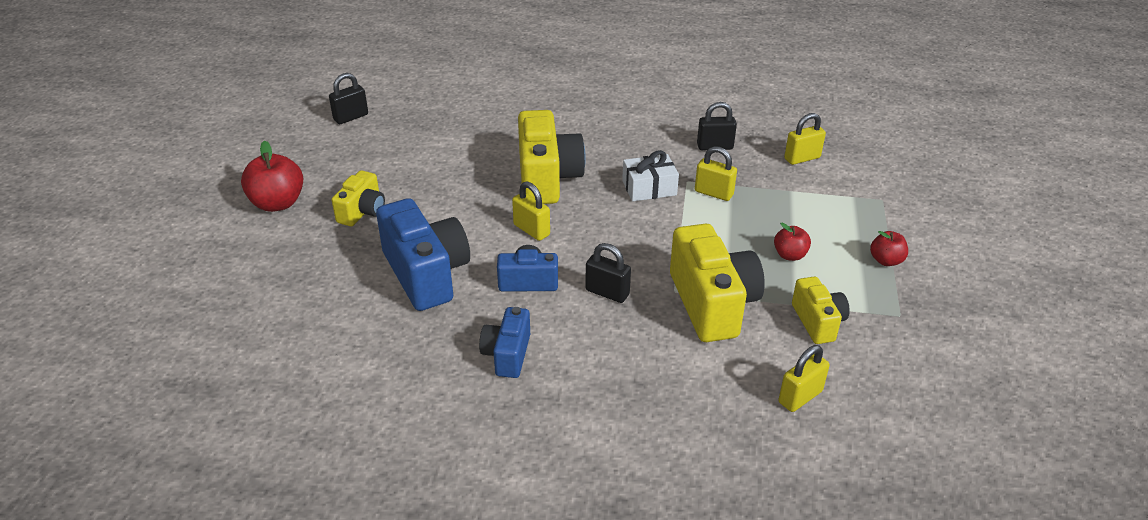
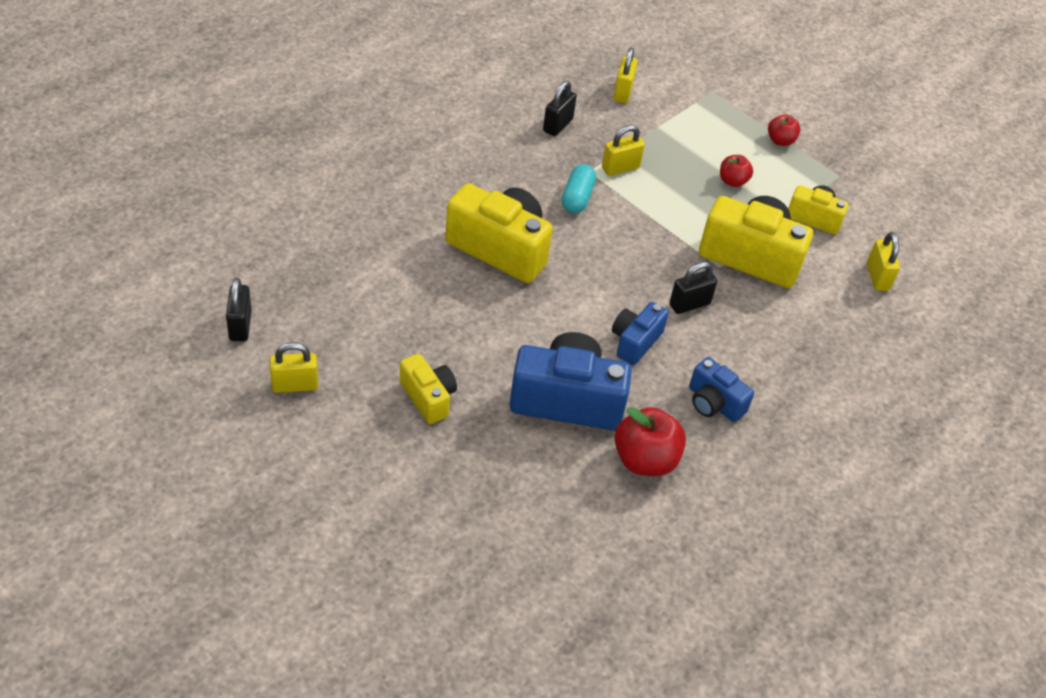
camera: 60 degrees left, 10 degrees up
(278, 203) = (349, 454): red apple -> red apple (645, 460)
(531, 230) = (567, 301): yellow padlock -> yellow padlock (295, 385)
(649, 188) = (577, 198): white gift -> turquoise capsule

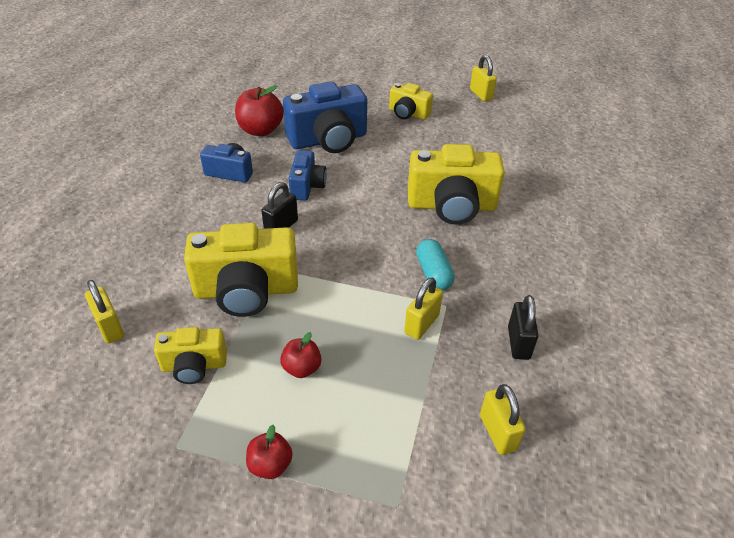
camera: 155 degrees right, 5 degrees down
(240, 326) = (542, 106): black padlock -> none
(295, 385) = (481, 94): yellow padlock -> yellow padlock turned 75 degrees counterclockwise

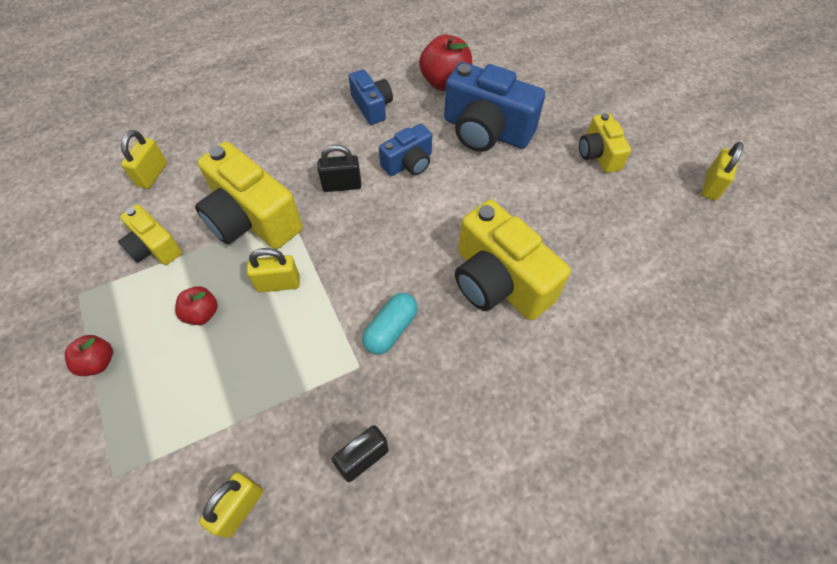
camera: 50 degrees right, 15 degrees up
(421, 324) = (319, 363): yellow padlock -> yellow padlock (278, 283)

